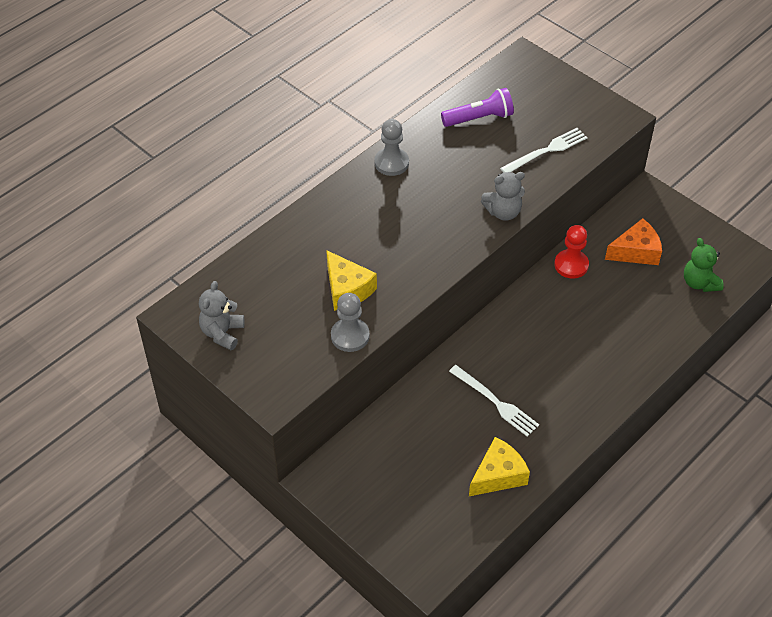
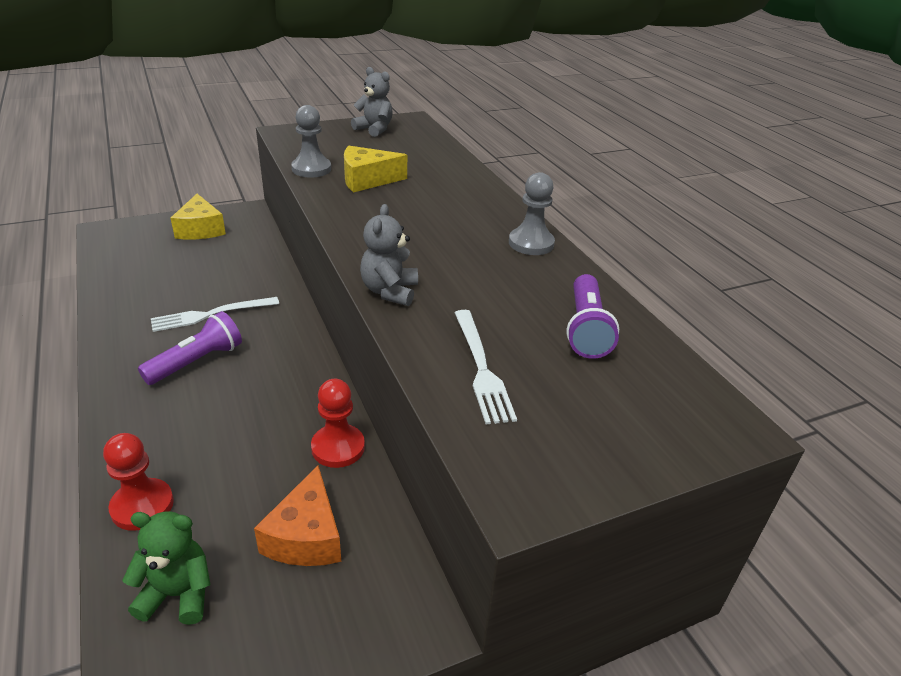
camera: 110 degrees right, 15 degrees down
(498, 475) = (136, 289): yellow cheese -> yellow cheese (200, 229)
(550, 377) = (197, 361): none -> purple flashlight
(670, 328) = (142, 506): none -> red pawn

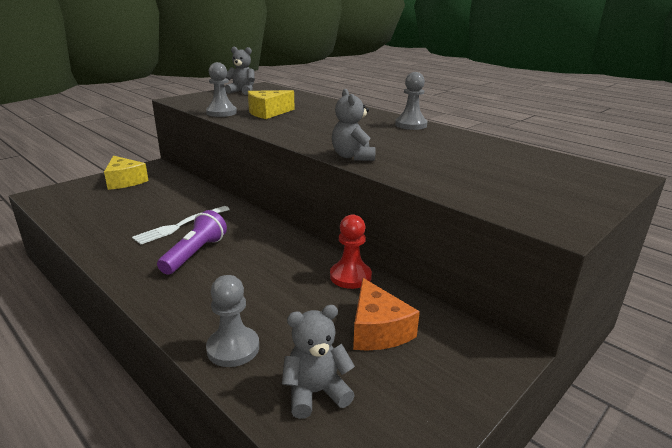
camera: 20 degrees left, 10 degrees down
(142, 506) = (233, 348): red pawn -> grey pawn
(178, 594) = (316, 392): green teddy bear -> grey teddy bear
(481, 368) = (457, 178): white fork -> none
(586, 329) = (492, 153): purple flashlight -> none

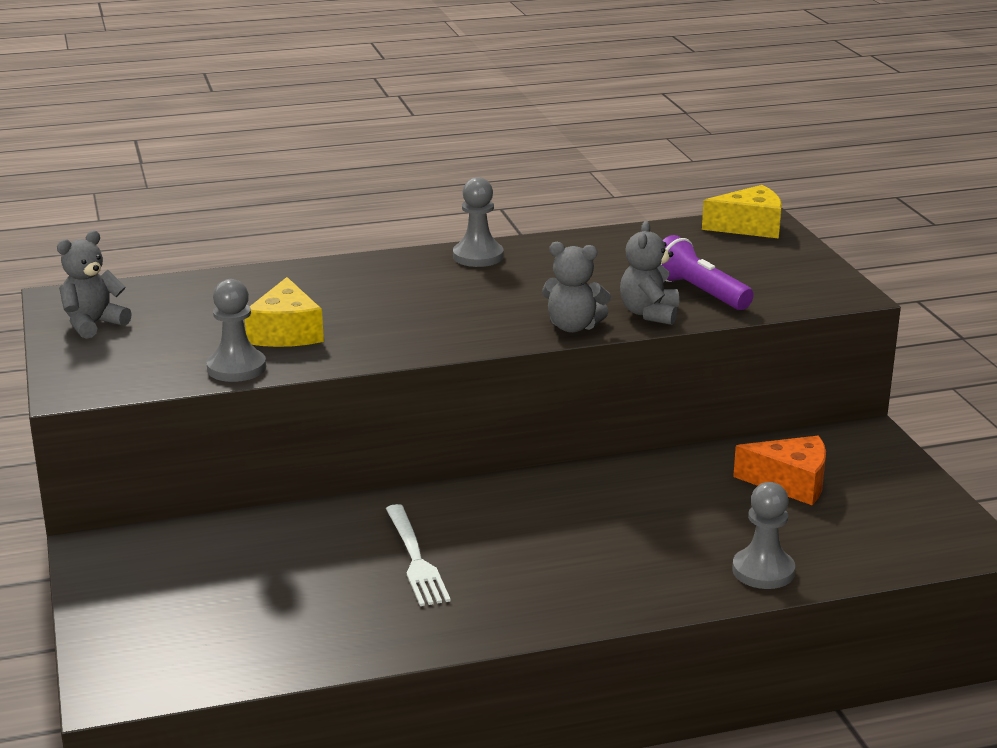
camera: 60 degrees left, 0 degrees up
(125, 181) = (146, 589): yellow cheese -> yellow cheese (749, 227)
(195, 254) = (523, 560): purple flashlight -> purple flashlight (699, 292)
(316, 392) = (861, 541): grey teddy bear -> grey teddy bear (649, 314)
(350, 276) = (676, 468): red pawn -> none

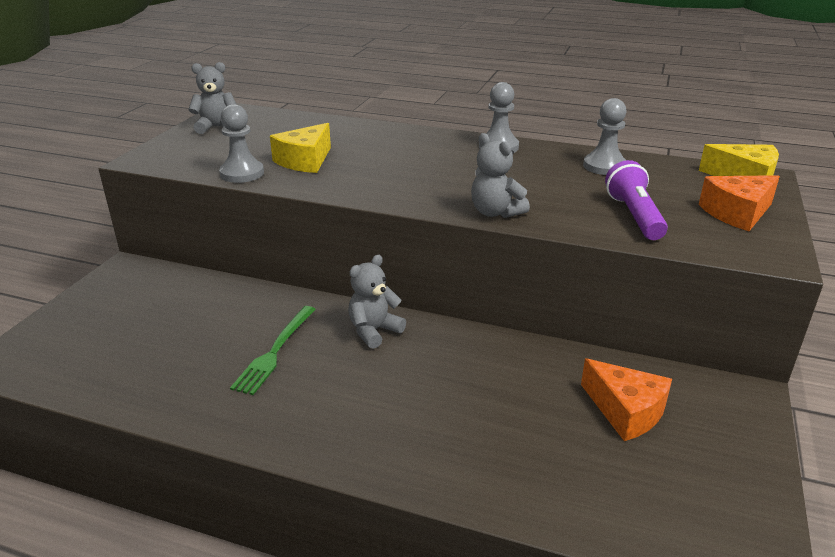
camera: 35 degrees right, 5 degrees up
(415, 559) = (275, 351): white fork -> green fork
(649, 314) = (569, 220): grey teddy bear -> grey teddy bear (374, 331)
(763, 571) = (510, 486): grey pawn -> grey pawn (604, 166)
(779, 264) = (737, 213): none -> orange cheese

